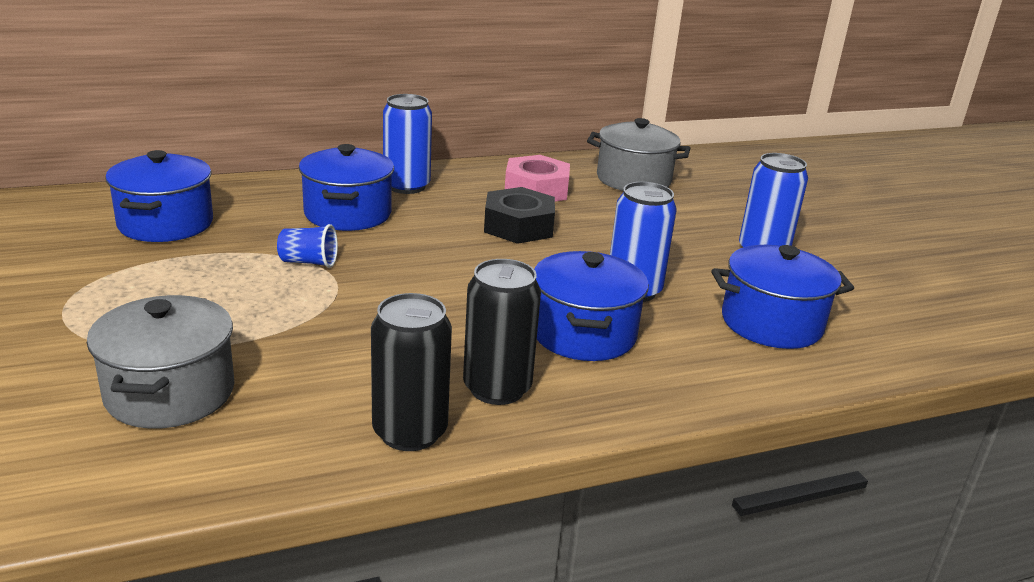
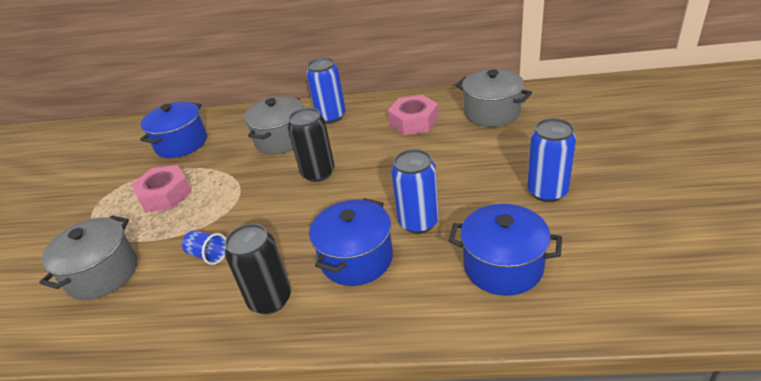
camera: 30 degrees right, 10 degrees up
(197, 288) = (165, 195): none -> pink nut
(309, 262) = (234, 179): blue cup -> blue cup (208, 255)
(348, 214) = (281, 139): blue pot -> grey pot
(410, 432) = (197, 327): black can -> black can (318, 173)
(518, 226) = (379, 155): black nut -> none

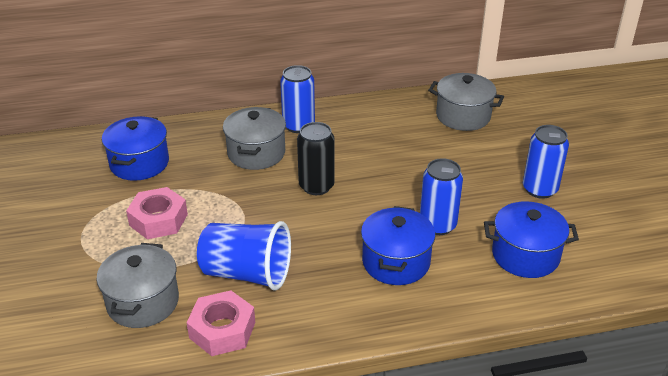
camera: 20 degrees left, 0 degrees up
(208, 255) = (247, 273): blue cup -> blue cup, size x2.17
(270, 299) = (333, 305): black can -> none
(414, 121) = (389, 128): pink nut -> pink nut (222, 330)

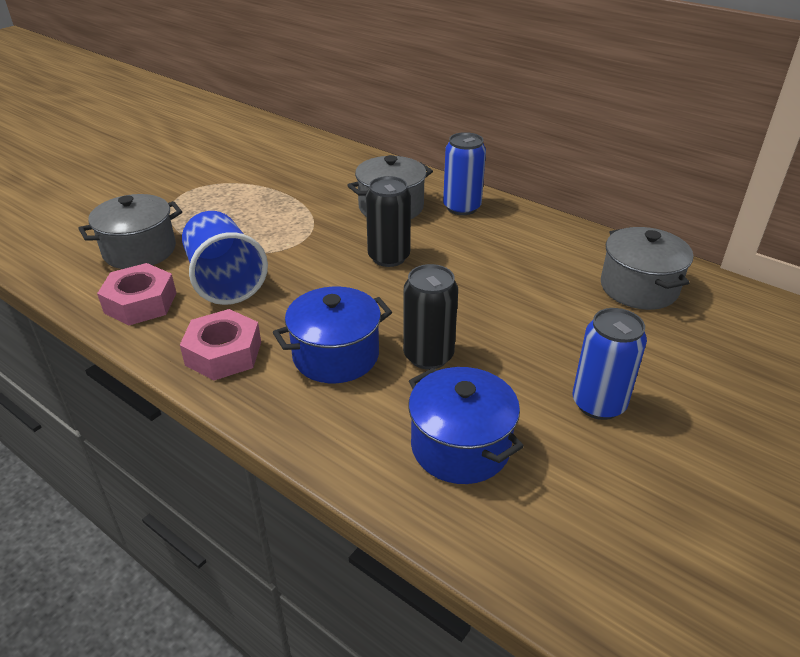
camera: 50 degrees right, 0 degrees up
(139, 163) = (303, 168): blue pot -> none
(158, 220) = (245, 209): pink nut -> pink nut (223, 353)
(437, 225) = (428, 356): blue can -> black can

